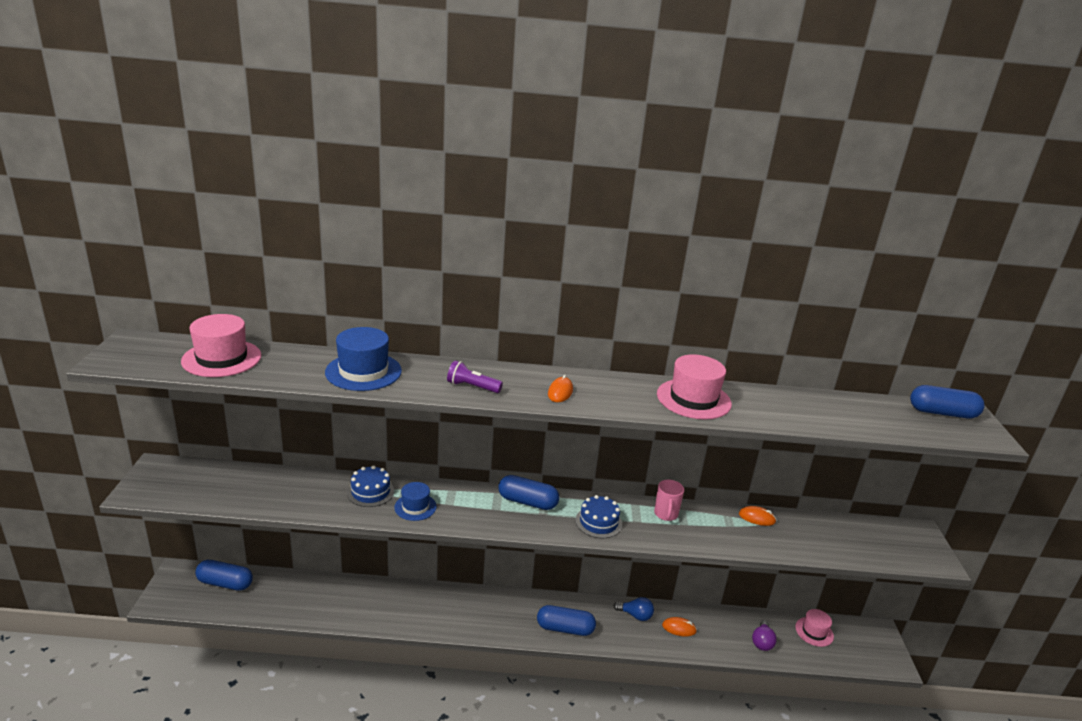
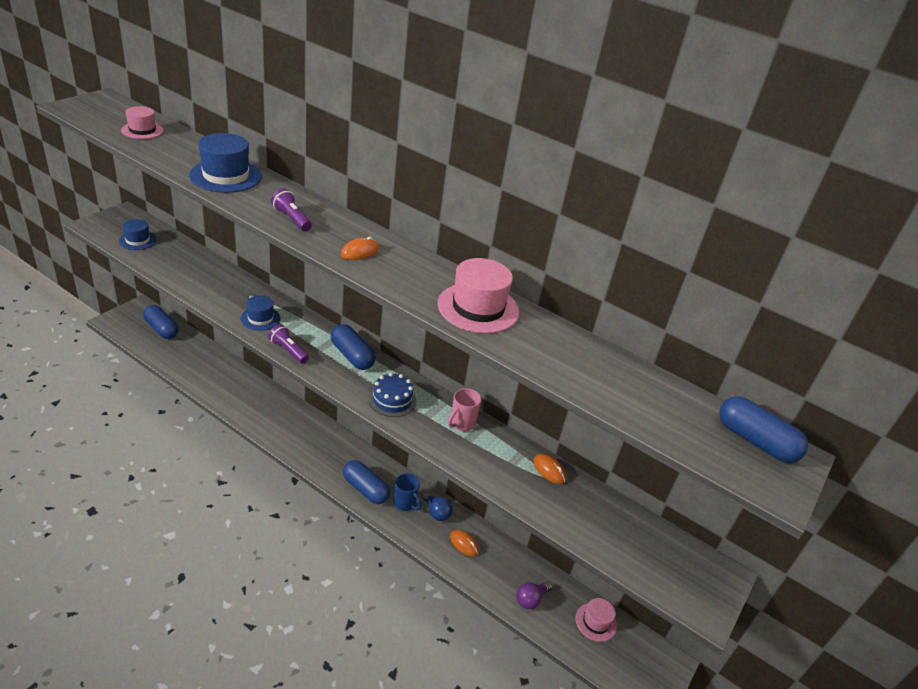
camera: 30 degrees right, 10 degrees up
(206, 487) = (137, 240): none -> blue hat
(222, 358) = (142, 130): pink hat -> pink hat, size x0.61
(370, 492) = (241, 293): blue cake -> none
(473, 523) = (288, 351): none -> purple flashlight
(606, 622) = (405, 503): none -> blue mug

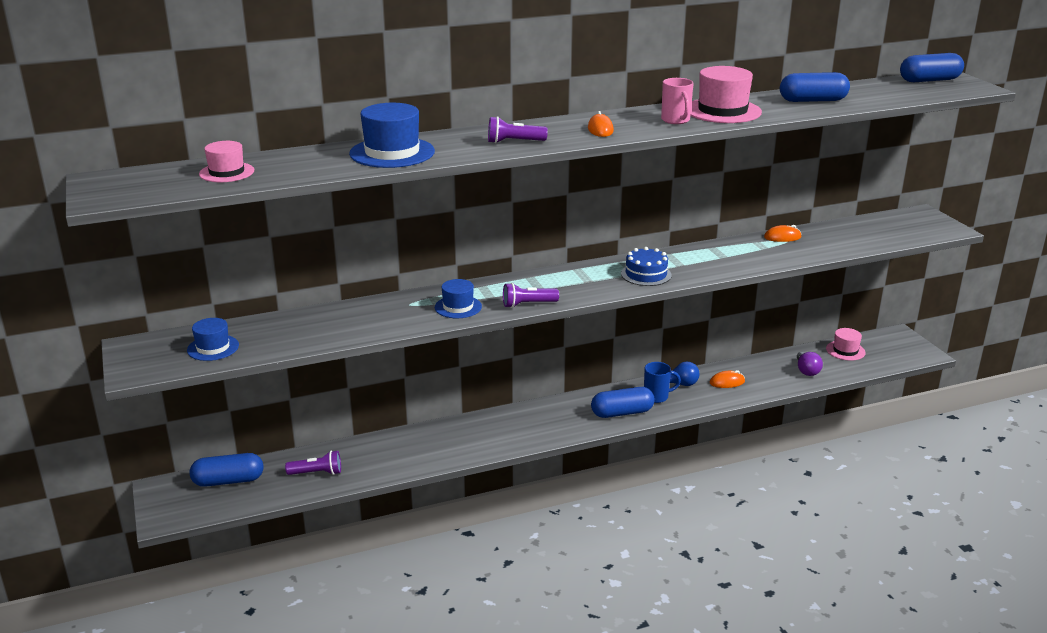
camera: 50 degrees left, 10 degrees down
(190, 361) = (317, 473): none -> purple flashlight
(352, 356) = (565, 276): blue capsule -> blue capsule (812, 100)
(461, 423) = (701, 254): pink mug -> pink mug (676, 120)

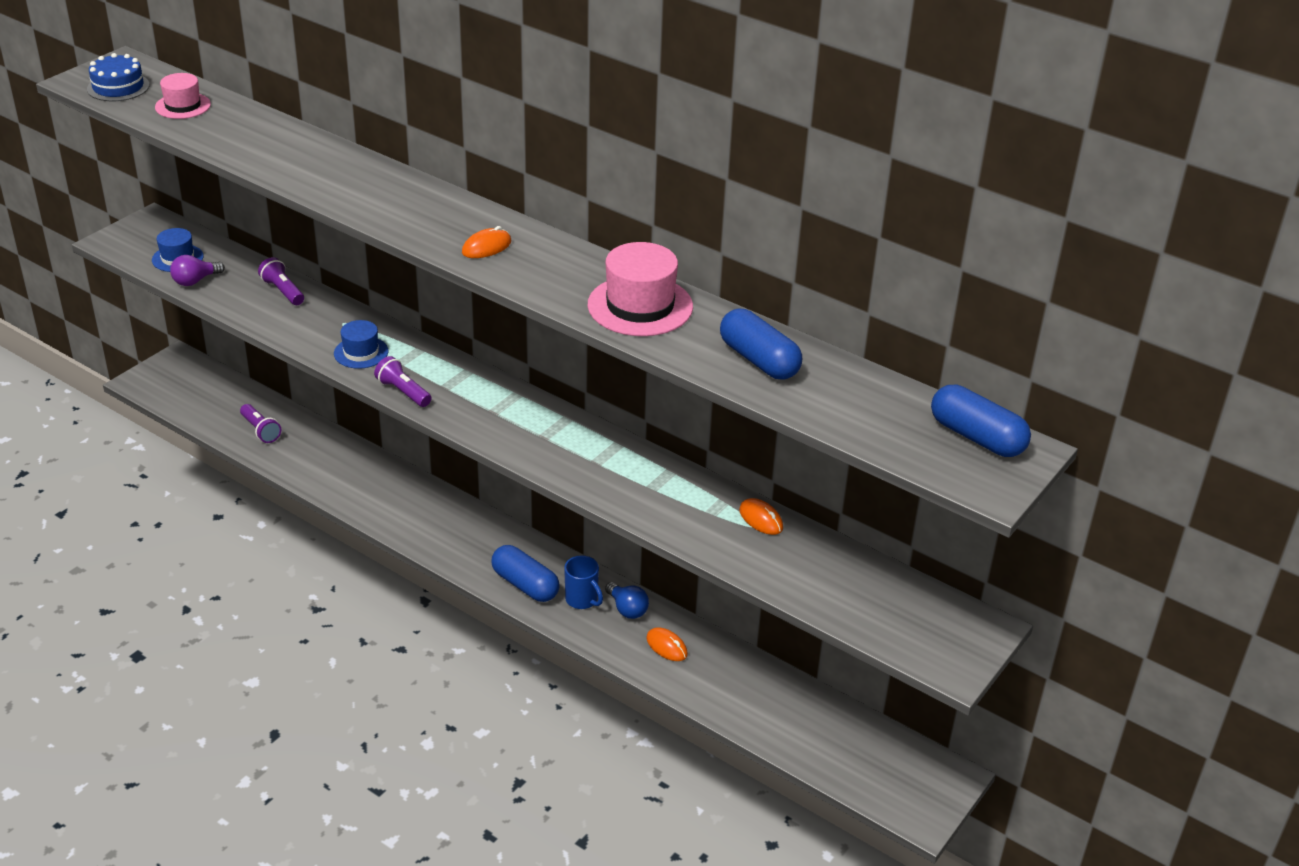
camera: 55 degrees right, 10 degrees up
(228, 481) = (213, 388): blue capsule -> none
(392, 152) = (303, 160): blue hat -> none
(514, 142) = (395, 211): purple flashlight -> purple flashlight (283, 291)
(646, 274) = (548, 445): blue cake -> blue cake (118, 87)
(676, 120) = (568, 284): pink mug -> none
(806, 371) = (760, 709): purple light bulb -> purple light bulb (195, 281)
(845, 350) = (850, 732): pink hat -> none

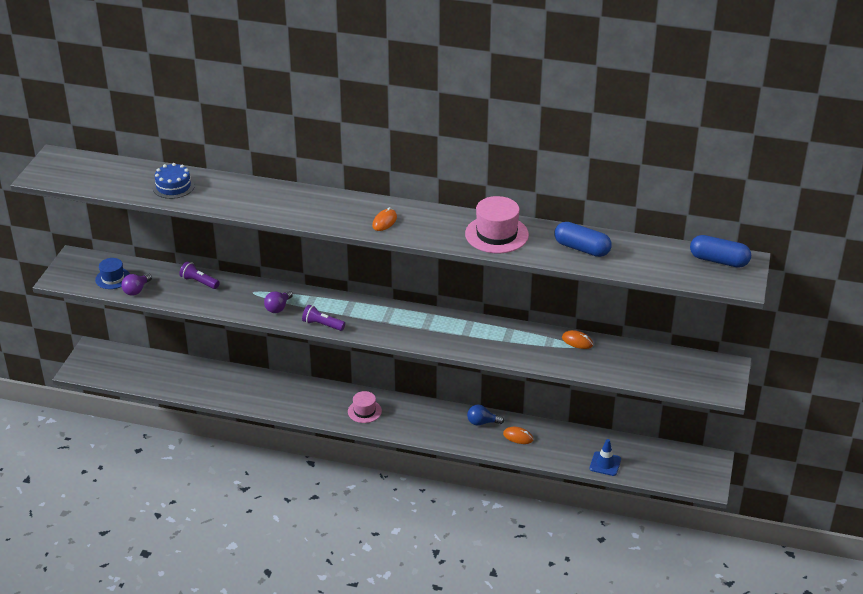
camera: 20 degrees left, 0 degrees up
(118, 87) = (68, 174): blue cake -> blue cake (173, 186)
(183, 106) = (122, 177): pink hat -> pink hat (364, 411)
(260, 430) = (182, 380): purple flashlight -> none
(361, 352) = (278, 307): blue hat -> purple light bulb
(525, 585) = (413, 426): blue capsule -> none
(582, 600) = (453, 425): blue mug -> none
(627, 609) = (482, 422): blue light bulb -> blue light bulb turned 150 degrees clockwise
(775, 729) = (605, 464): none -> blue traffic cone

